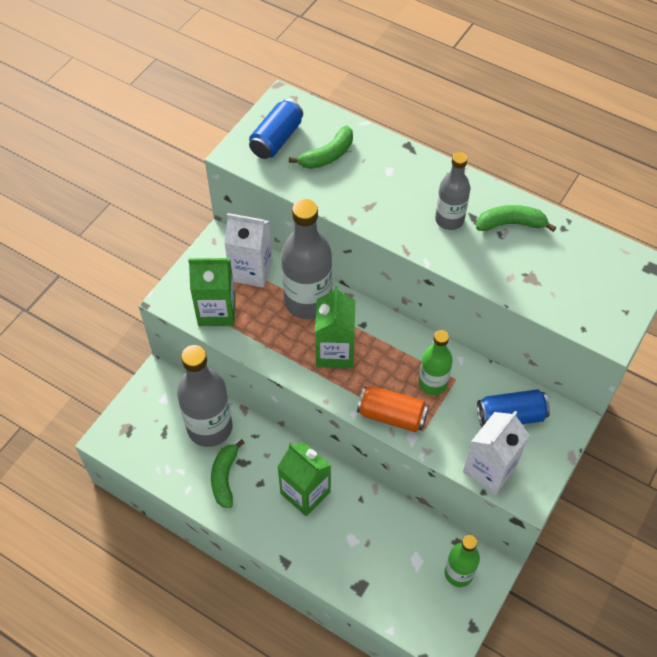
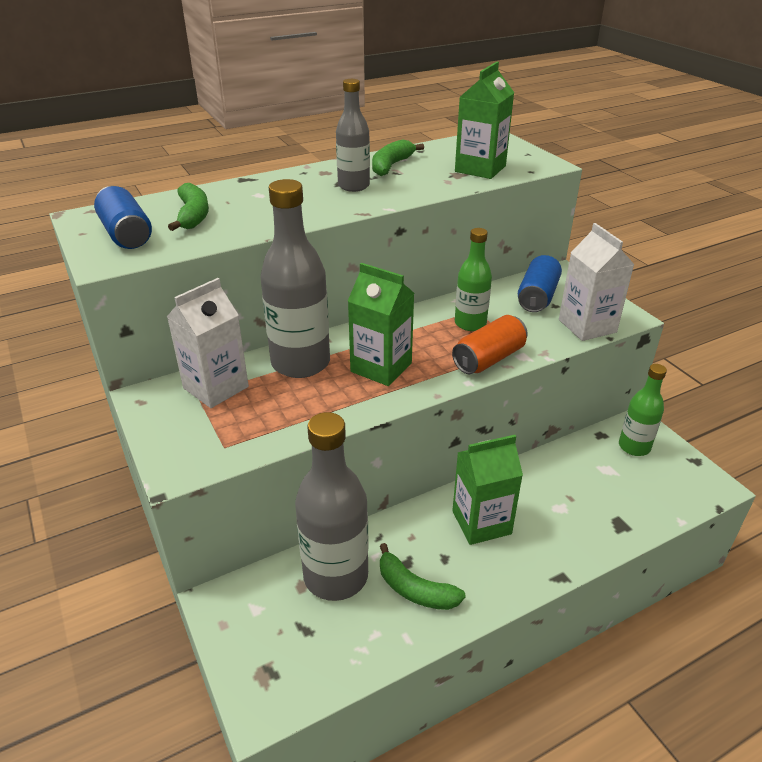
camera: 60 degrees left, 20 degrees down
(216, 311) = (239, 434): green carton -> green carton (480, 169)

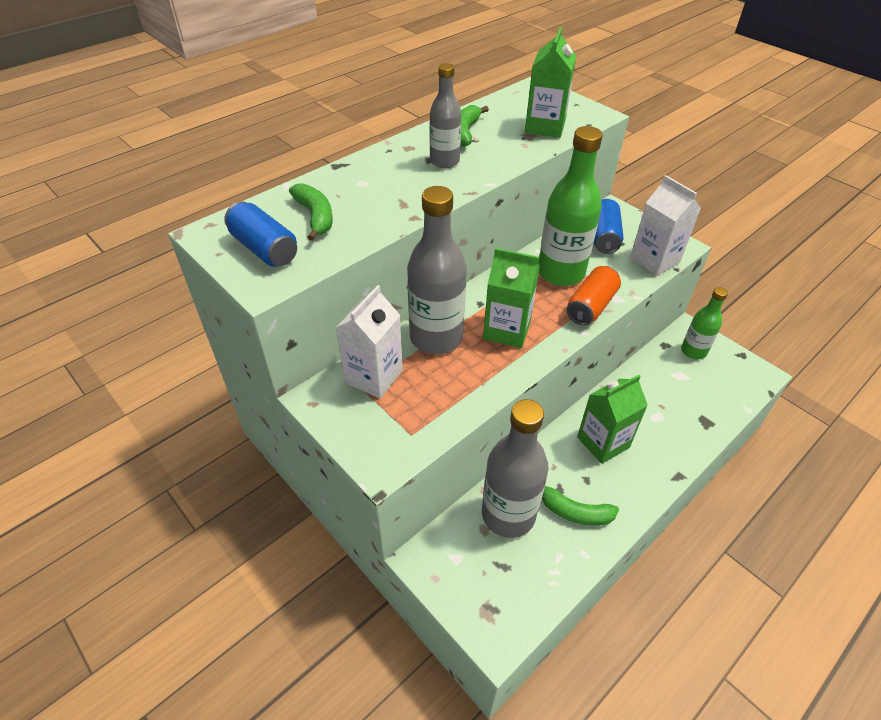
camera: 15 degrees left, 10 degrees up
(470, 323) = (560, 273): green bottle -> green bottle, size x1.70

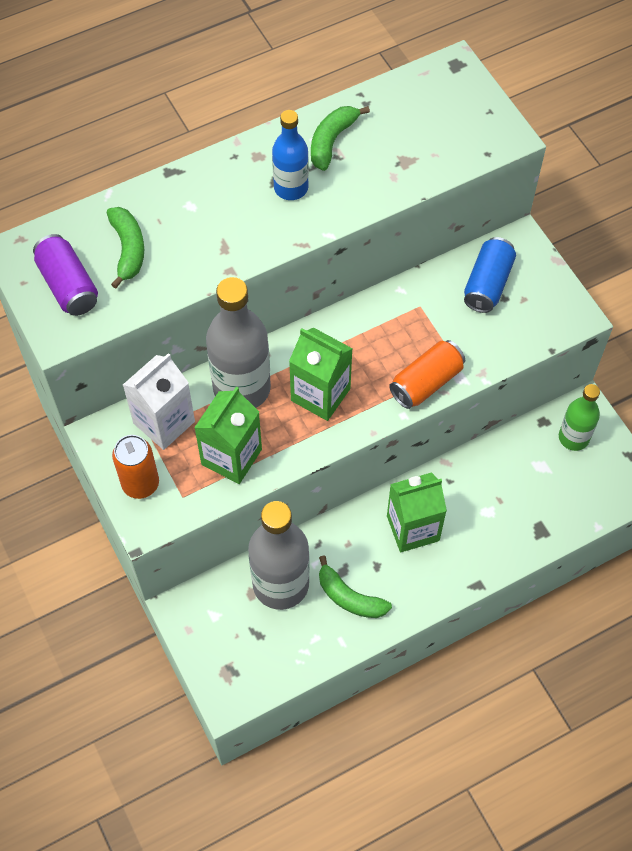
camera: 15 degrees right, 15 degrees up
(264, 249) = (68, 285): blue can -> purple can
(366, 431) = (140, 484): none -> orange can
(444, 161) = (291, 188): grey bottle -> blue bottle
(545, 127) = (431, 148): green carton -> green carton (231, 457)
(560, 273) = (412, 328): green bottle -> none
(654, 260) = (532, 332): white carton -> none

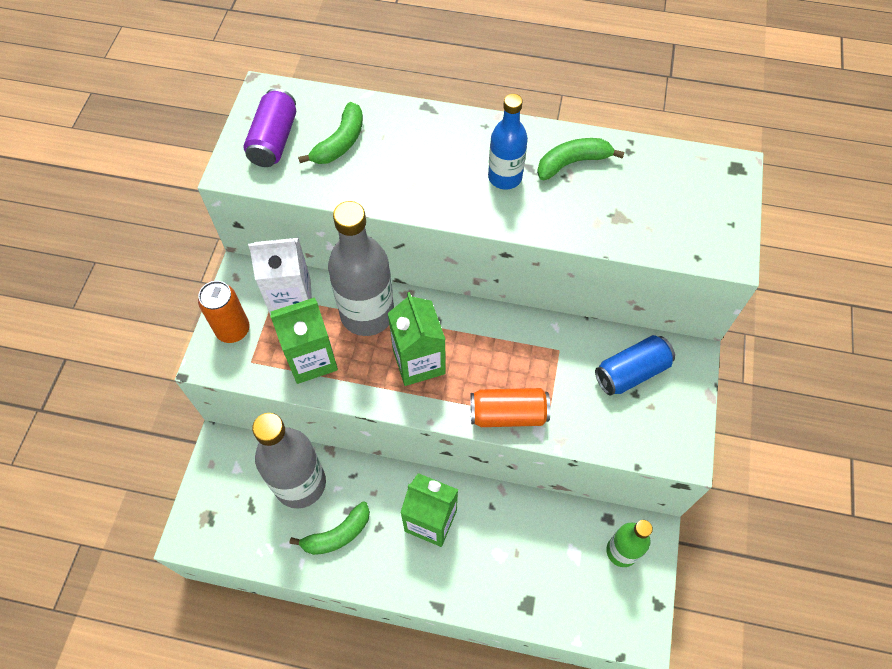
camera: 40 degrees right, 0 degrees up
(349, 597) = (337, 534): green banana -> green banana turned 105 degrees counterclockwise

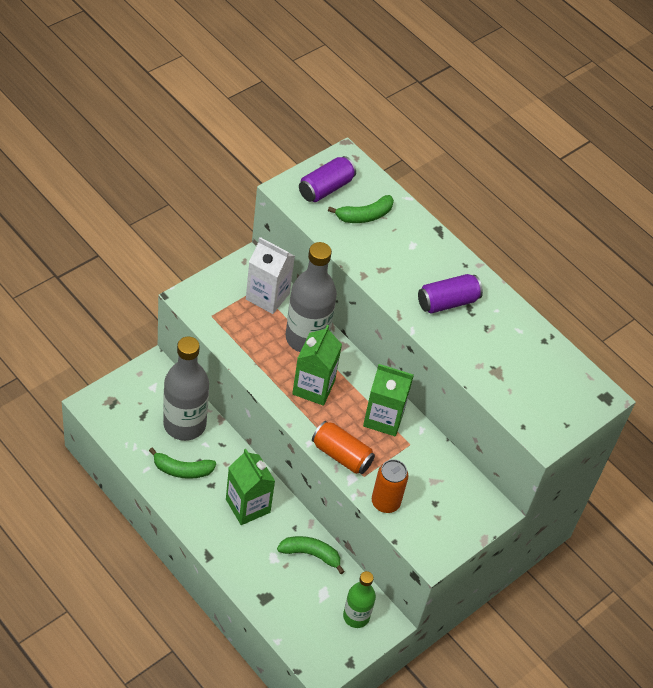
camera: 30 degrees right, 10 degrees down
(233, 330) = (216, 290): orange can -> orange can (385, 502)
(311, 359) = (249, 339): green carton -> green carton (383, 418)
(505, 177) = (447, 302): blue bottle -> purple can
(572, 163) = (499, 322): green banana -> green banana (310, 554)
(631, 372) = (445, 489): blue can -> none

